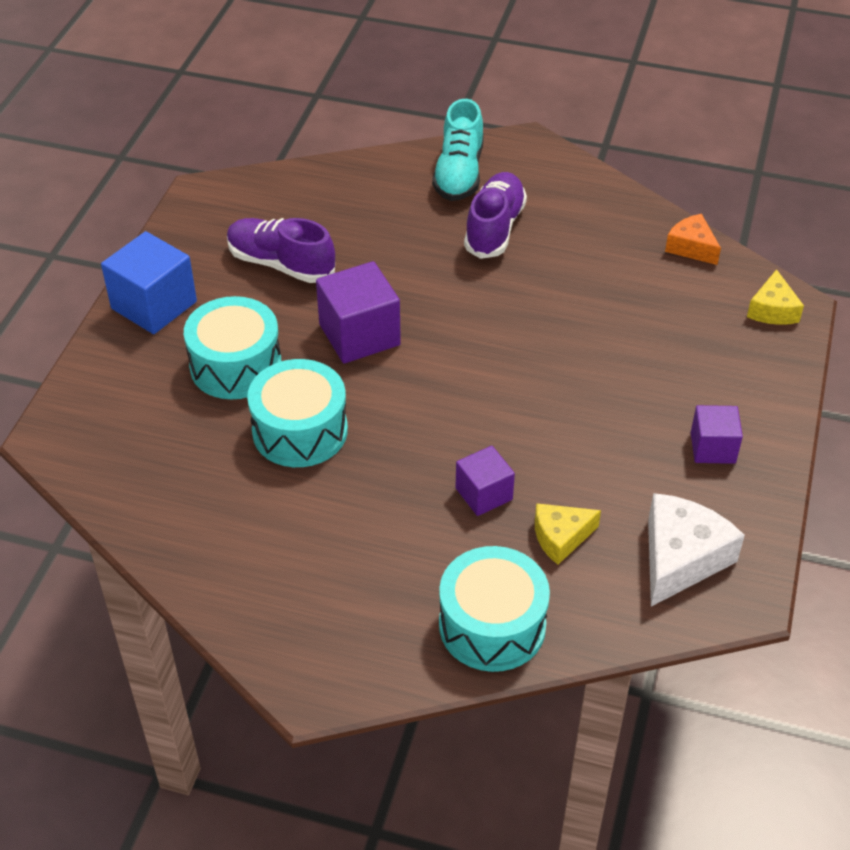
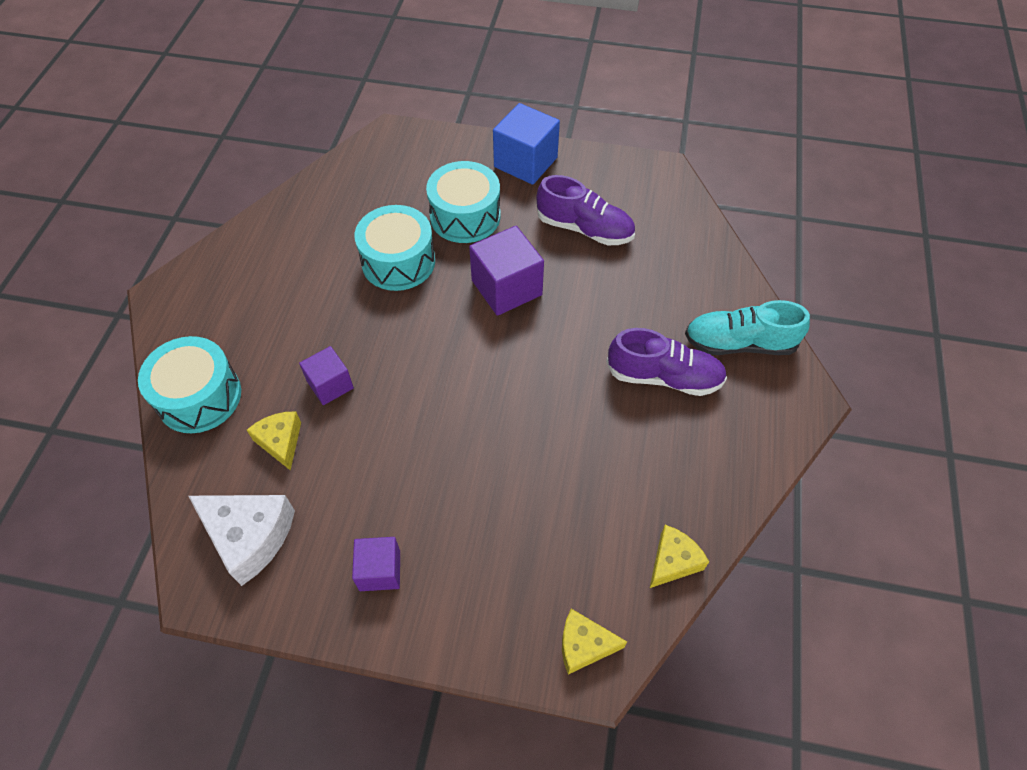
camera: 85 degrees right, 10 degrees up
(281, 264) = (584, 229): purple shoe -> purple shoe turned 90 degrees clockwise
(691, 247) = (673, 561): orange cheese -> yellow cheese

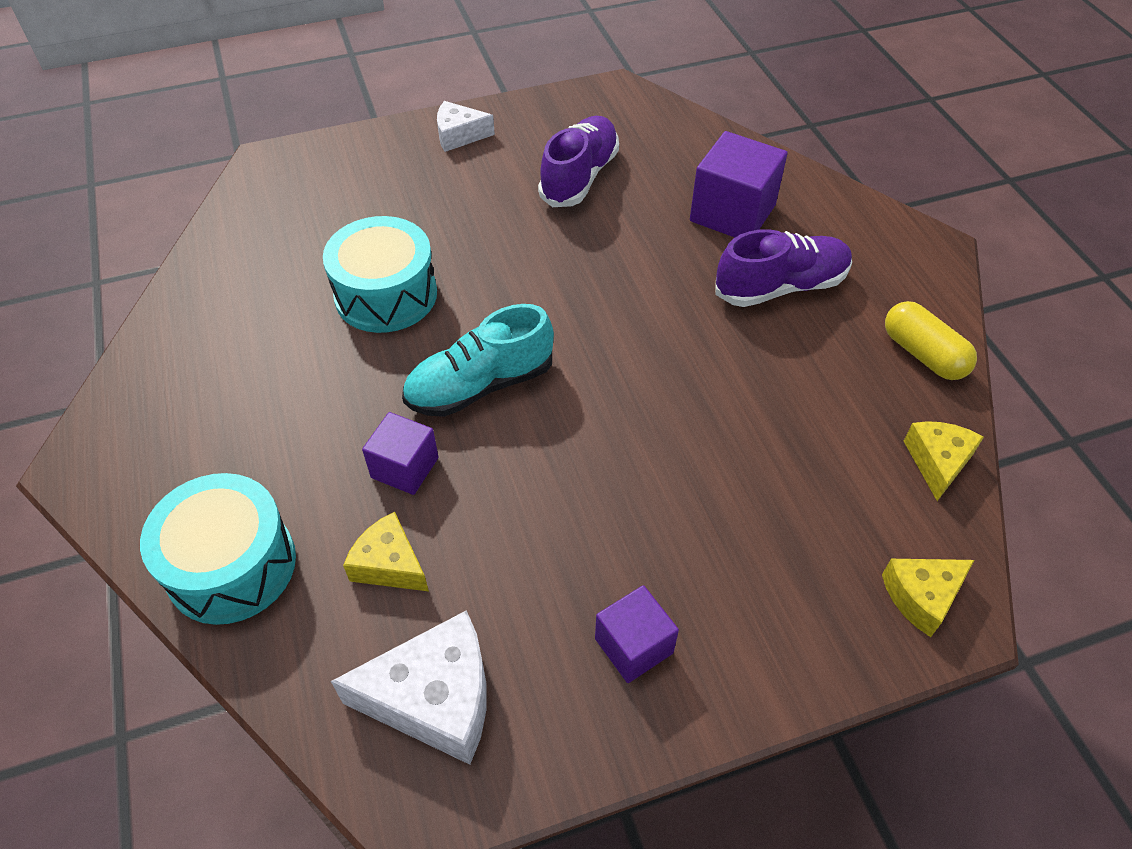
camera: 30 degrees left, 5 degrees down
(465, 216) = (431, 215): turquoise drum -> none
(506, 288) = (539, 270): purple cube -> purple cube (732, 213)
(525, 162) = (459, 135): blue cube -> white cheese
(584, 229) = (579, 177): purple shoe -> purple shoe turned 60 degrees counterclockwise
(729, 478) = (923, 354): none -> yellow capsule
(739, 343) = (827, 223): turquoise shoe -> turquoise shoe (480, 385)

